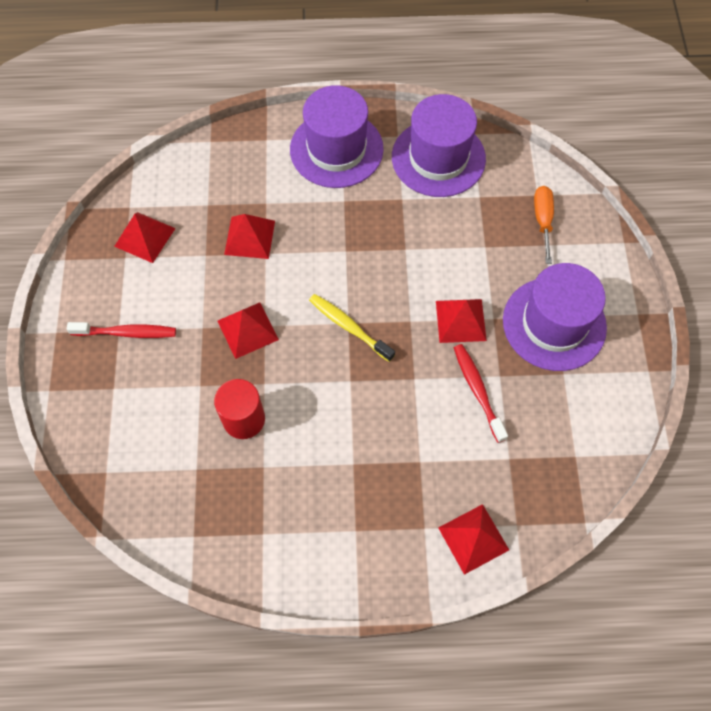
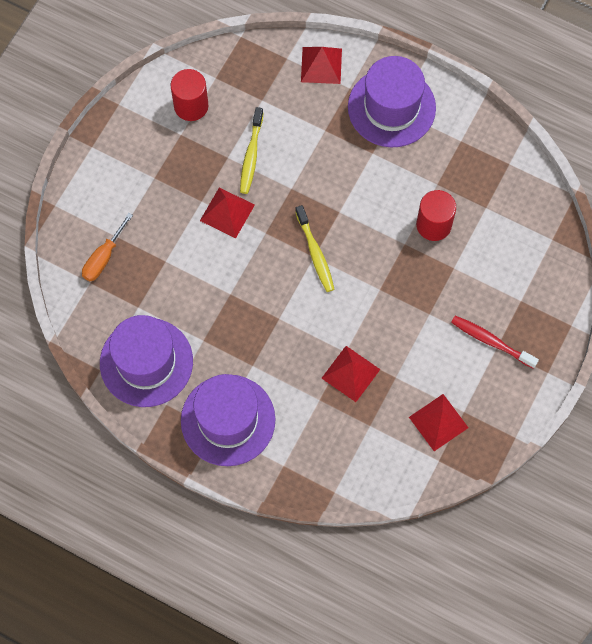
camera: 150 degrees left, 5 degrees up
(247, 330) = (395, 292): red pyramid -> none
(477, 390) = (251, 155): red toothbrush -> yellow toothbrush
(554, 324) = (159, 172): purple hat -> purple hat (391, 107)
(576, 409) = (191, 106): none -> red cylinder

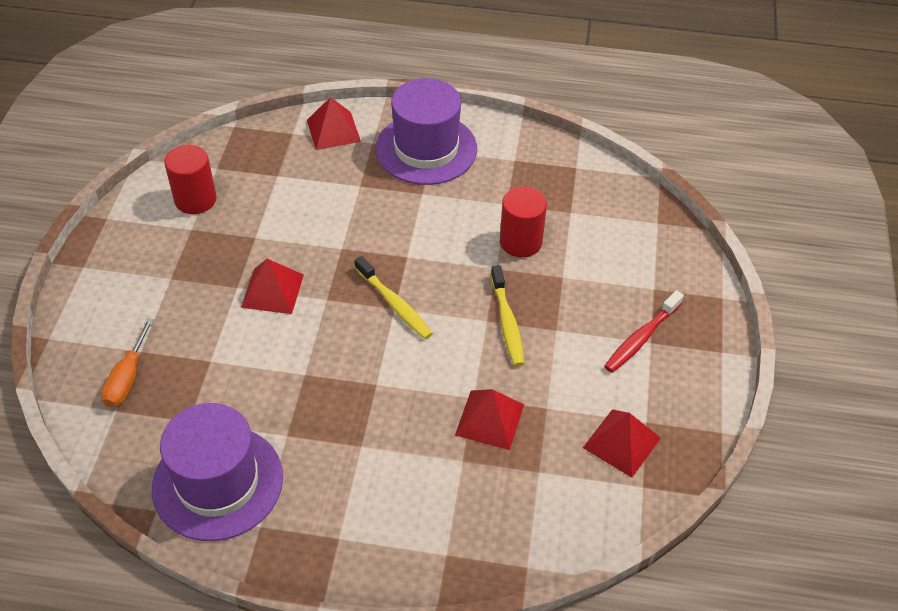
camera: 20 degrees left, 20 degrees down
(228, 420) = (351, 520): purple hat -> none
(251, 155) = (282, 229): yellow toothbrush -> yellow toothbrush (507, 322)
(491, 341) = (641, 338): red toothbrush -> red toothbrush turned 60 degrees counterclockwise

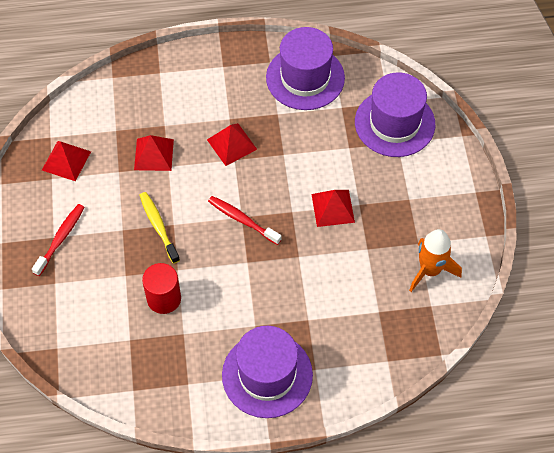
camera: 165 degrees right, 10 degrees up
(127, 378) = (394, 123): orange screwdriver -> purple hat
(195, 199) = (430, 270): red cylinder -> orange rocket
(333, 130) = (354, 374): red pyramid -> red pyramid (231, 144)
(395, 304) = (242, 220): yellow toothbrush -> red toothbrush

